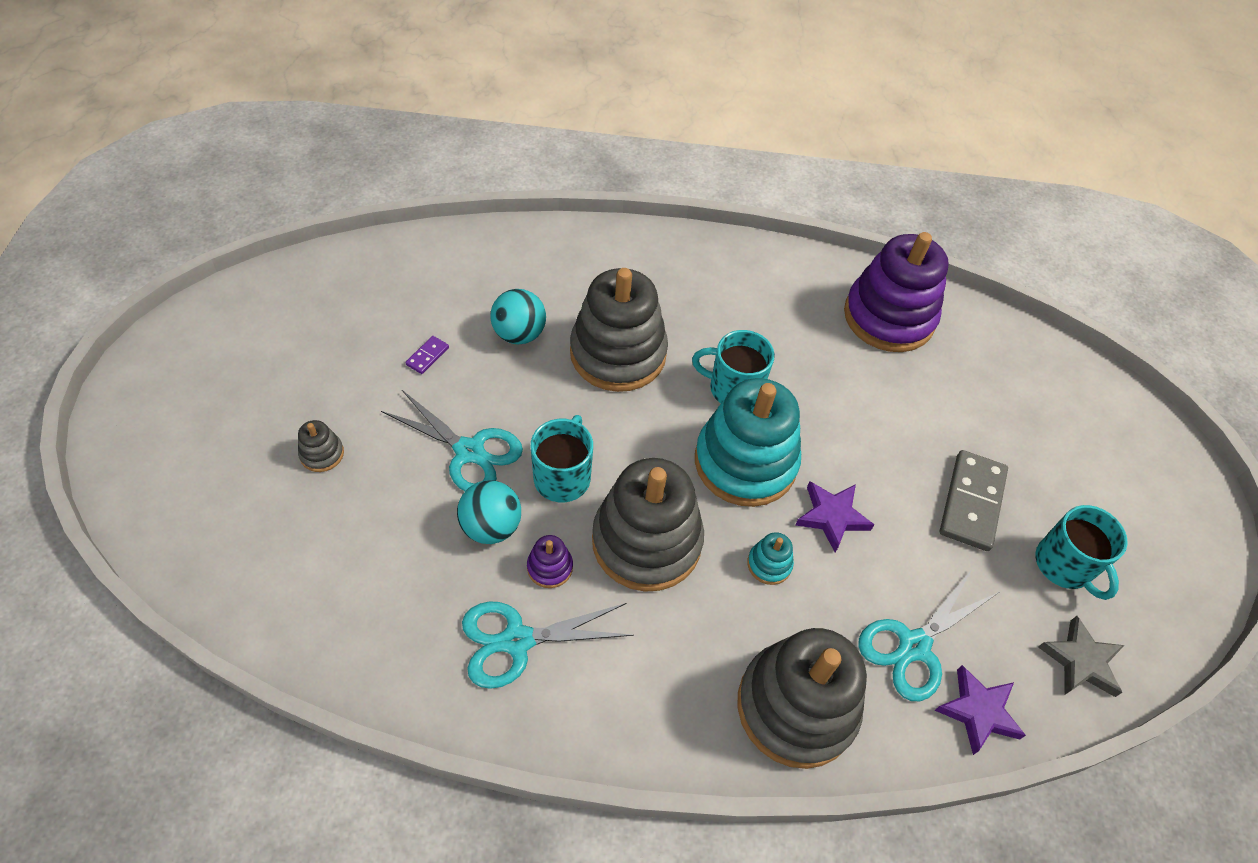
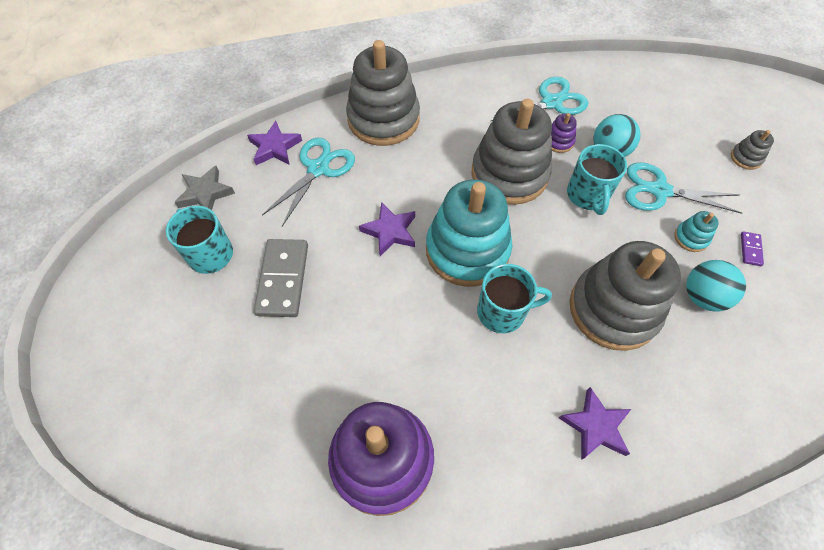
camera: 165 degrees right, 5 degrees up
(694, 280) = (595, 426): none -> purple star
(769, 564) = (424, 186): turquoise stacking toy -> turquoise stacking toy (691, 238)

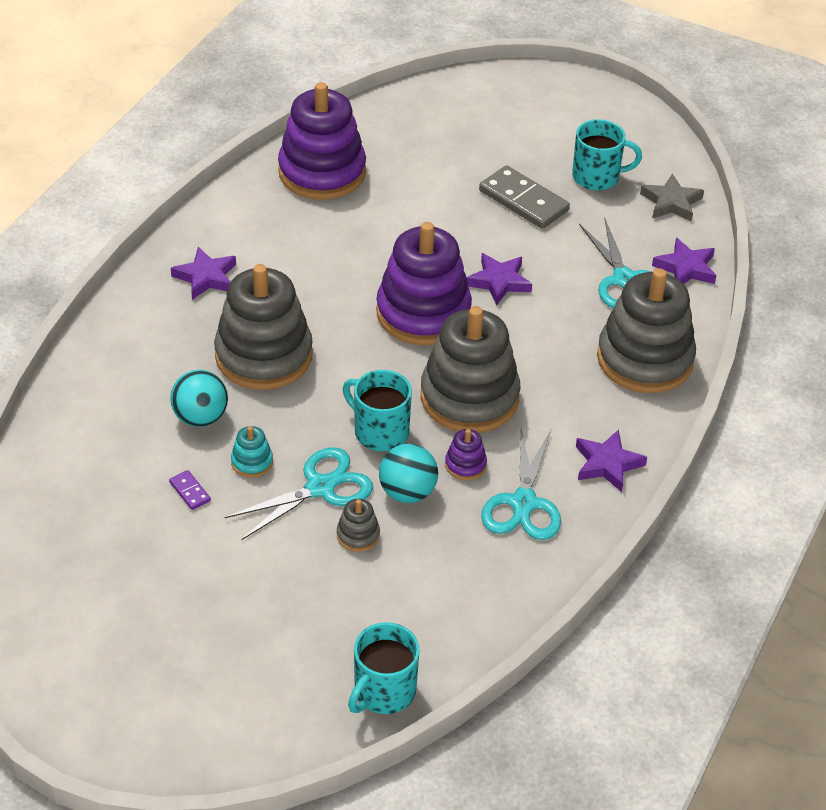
camera: 130 degrees right, 15 degrees down
(467, 250) = (423, 313): turquoise stacking toy -> purple stacking toy
(483, 88) = (607, 464): none -> purple star
(502, 312) = (345, 294): turquoise mug -> turquoise mug (383, 691)
(746, 158) = (267, 595): grey stacking toy -> grey stacking toy (358, 535)

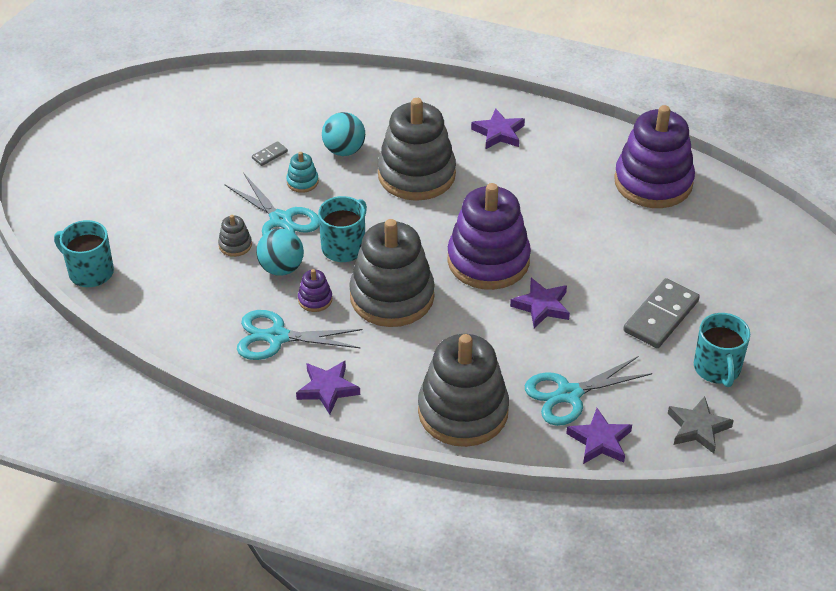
camera: 85 degrees right, 0 degrees up
(190, 491) = (269, 155): purple domino -> grey domino

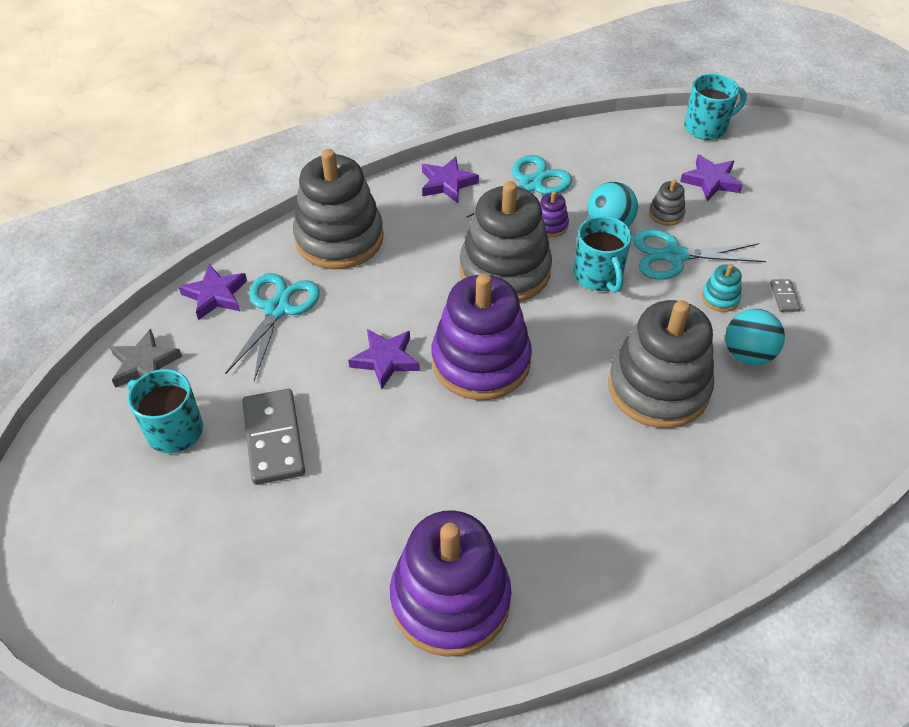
camera: 130 degrees right, 5 degrees up
(499, 133) = (671, 508): purple star -> purple star (710, 181)

